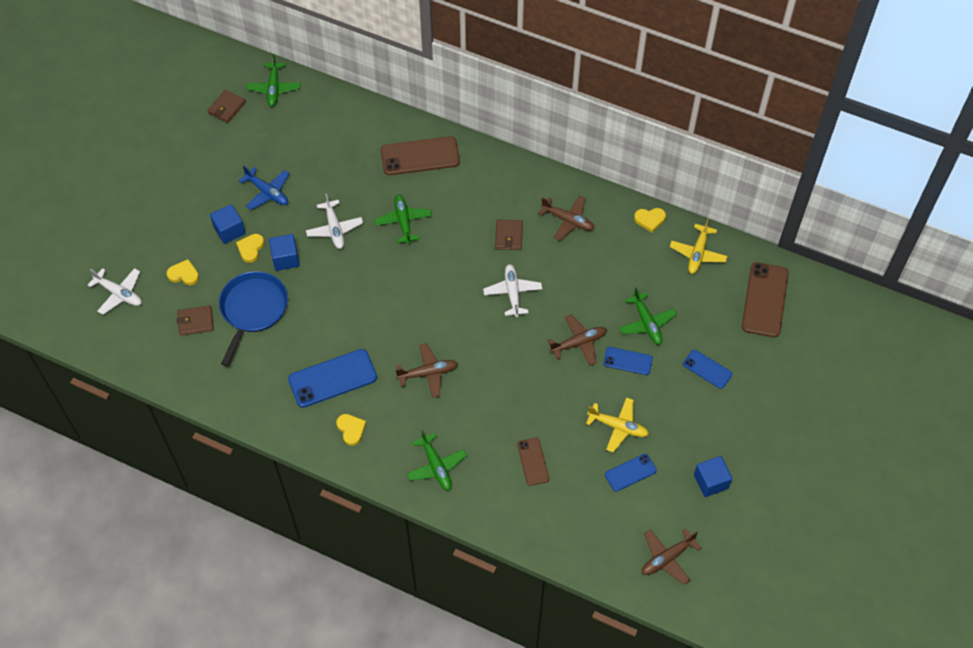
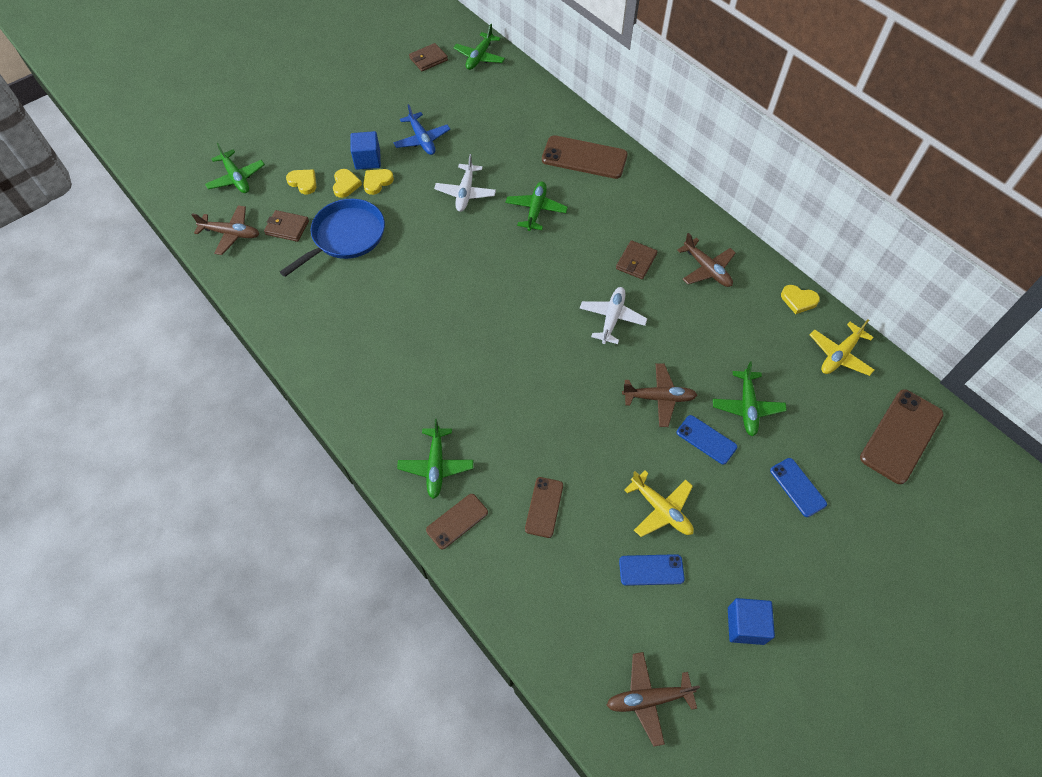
camera: 25 degrees right, 0 degrees up
(119, 294) = (236, 178): white plane -> green plane
(285, 259) = (404, 202): blue cube -> none
(332, 378) = (382, 331): blue phone -> none
(351, 429) = (370, 389): yellow heart -> yellow heart (346, 185)
(428, 373) = (481, 364): brown plane -> brown plane (231, 234)
(474, 499) = (457, 521): none -> brown phone

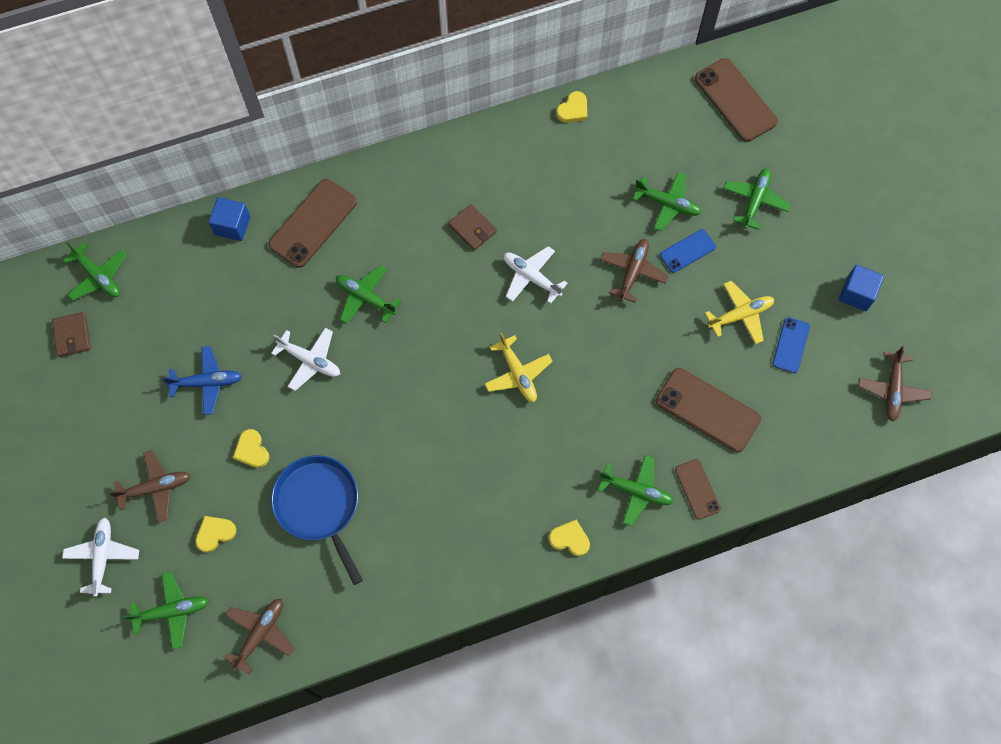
camera: 70 degrees left, 10 degrees up
(268, 128) = (103, 557): none -> white plane
(287, 228) = (278, 567): brown wallet -> none
(346, 185) = (240, 486): yellow heart -> yellow heart (570, 539)
(367, 160) = (211, 452): blue cube -> blue cube (232, 225)
(544, 507) = (707, 410): brown phone -> brown phone, size x1.76
(707, 269) = (507, 170): brown plane -> brown plane (156, 488)
(797, 487) = (755, 200): blue phone -> green plane
(839, 355) = (642, 106): yellow plane -> yellow plane (517, 374)

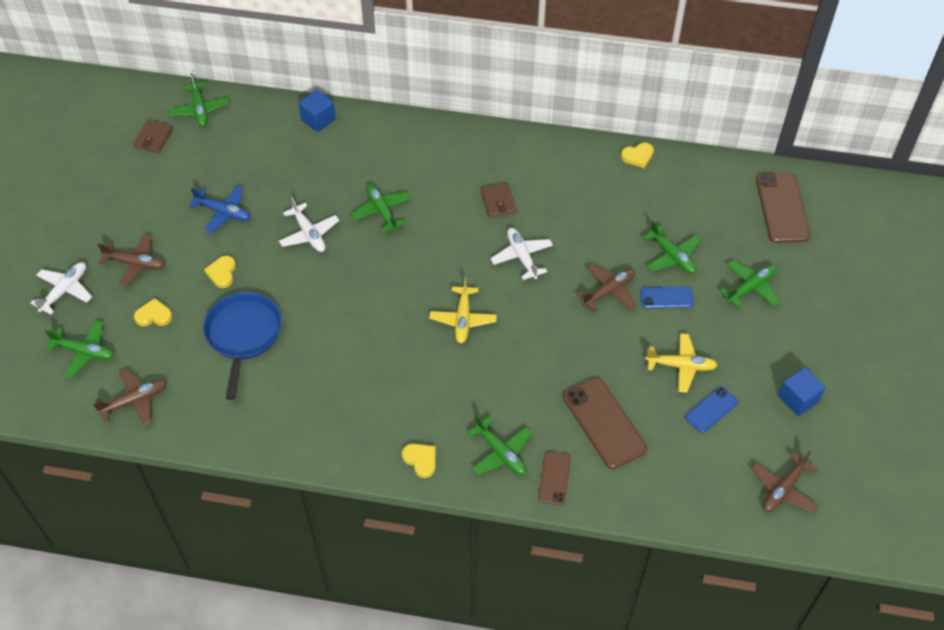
camera: 30 degrees right, 15 degrees down
(313, 223) = (378, 144): brown phone -> none

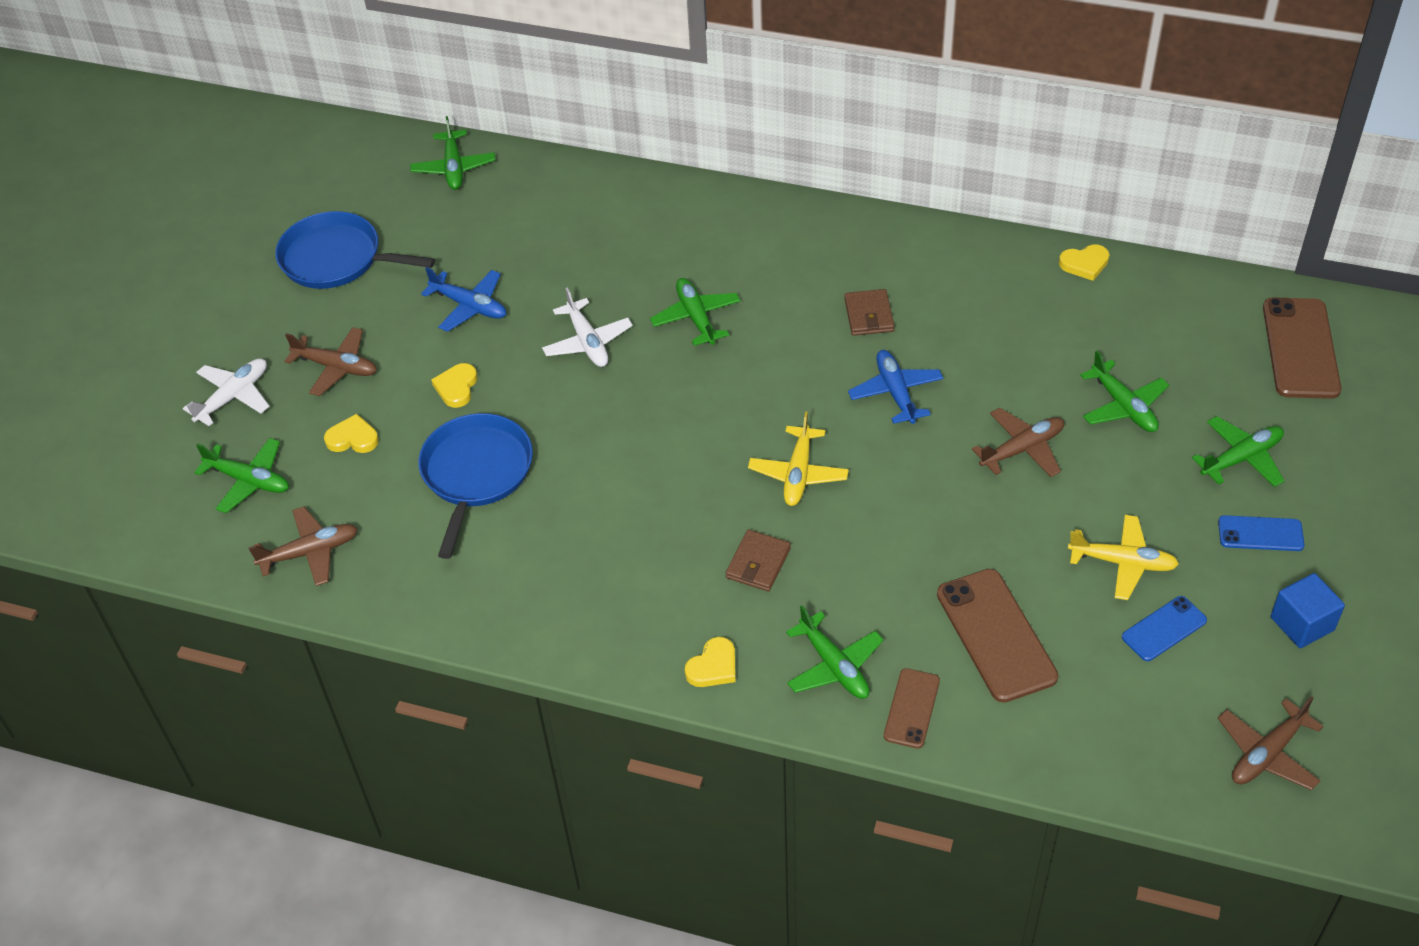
camera: 10 degrees right, 5 degrees down
(124, 183) = (336, 259): none -> blue pan
(153, 138) = (384, 202): brown wallet -> brown wallet (758, 563)
(318, 119) = (619, 189): blue cube -> none
(421, 460) = (713, 666): yellow heart -> yellow heart turned 75 degrees clockwise
(522, 257) = (895, 392): white plane -> blue plane
(666, 298) = (1109, 464): blue phone -> blue phone (1260, 534)

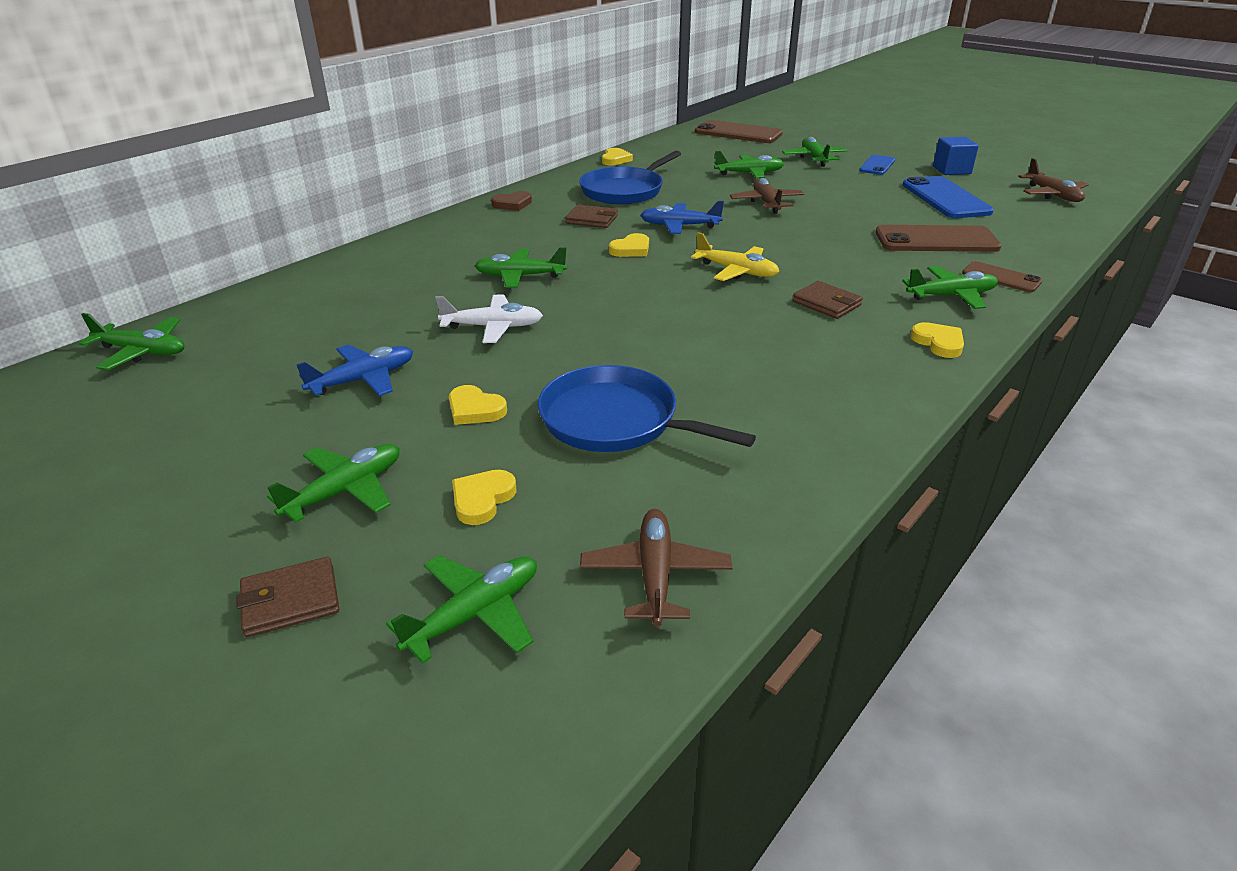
camera: 70 degrees left, 15 degrees down
(233, 396) = (290, 601): white plane -> brown wallet
(336, 259) = (156, 456): blue pan -> blue pan (624, 191)
(336, 367) = (345, 490): brown plane -> green plane
(806, 374) = (631, 249): none -> yellow heart
(873, 236) = (512, 204): none -> brown heart
(1122, 563) = (884, 197): yellow plane -> none
(1164, 629) = (945, 198): blue phone -> blue phone, size x1.76

